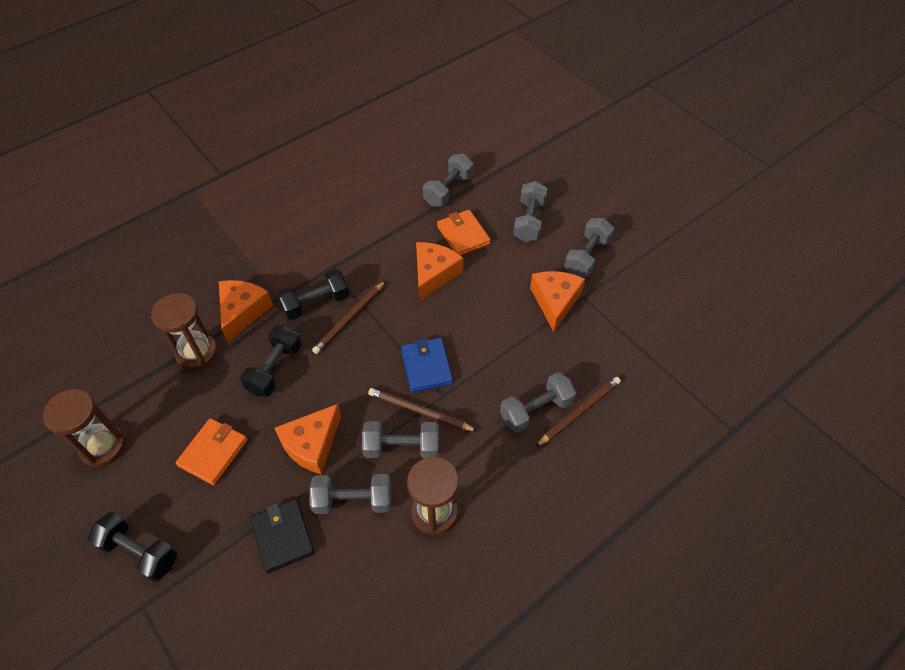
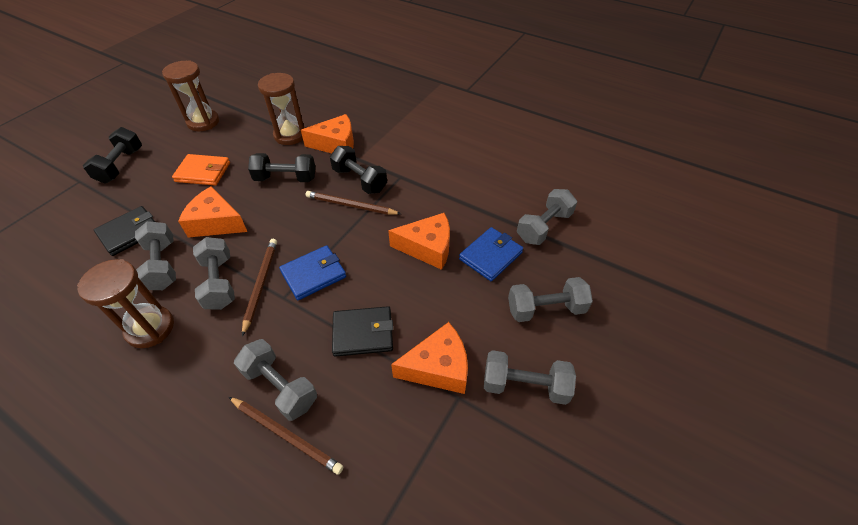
camera: 70 degrees right, 5 degrees down
(448, 190) = (544, 227): grey dumbbell -> grey dumbbell turned 60 degrees counterclockwise
(463, 235) = (490, 256): orange wallet -> blue wallet
(506, 342) = (363, 333): none -> black wallet

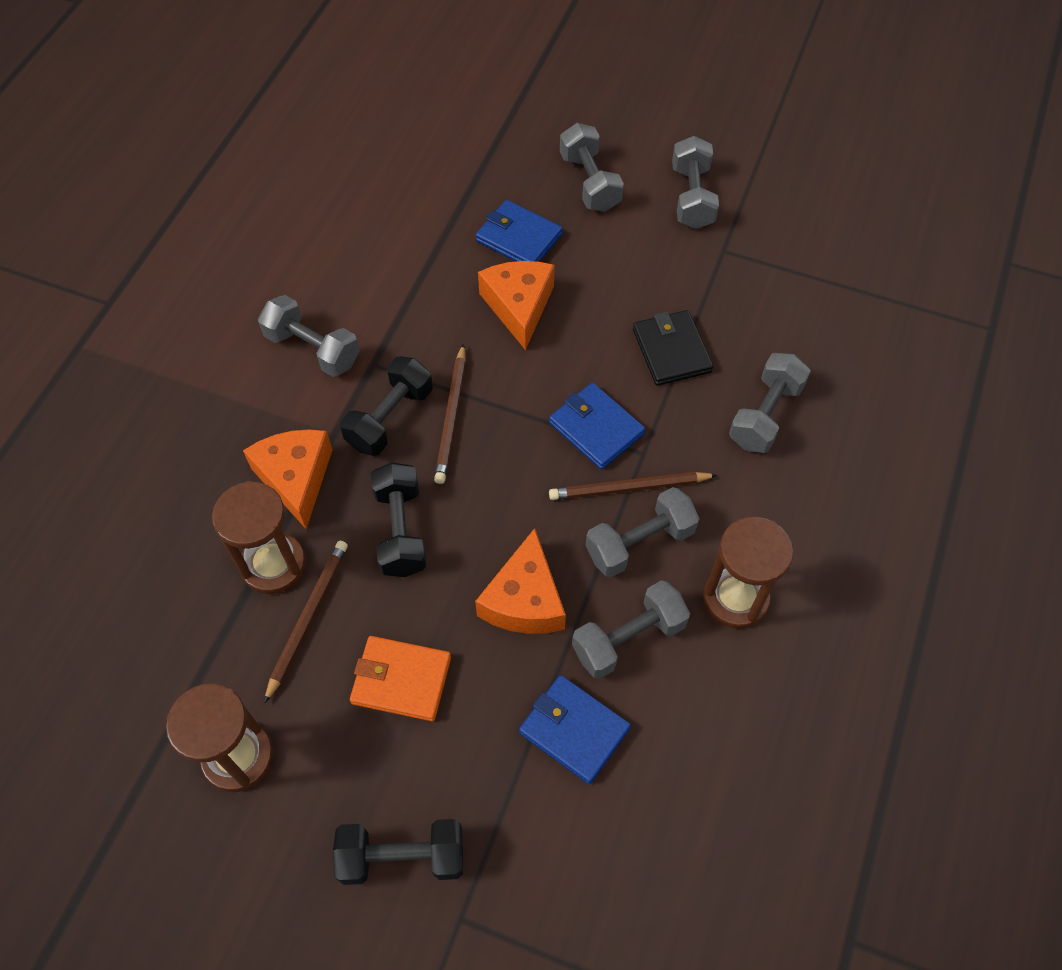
camera: 100 degrees left, 10 degrees up
(129, 232) = (574, 730): black wallet -> blue wallet
(203, 172) = (401, 680): orange wallet -> orange wallet turned 75 degrees counterclockwise
(286, 435) = (815, 392): brown pencil -> brown pencil (308, 618)
(438, 367) = (694, 271): orange cheese -> none
(544, 227) = (455, 186): grey dumbbell -> grey dumbbell (312, 349)

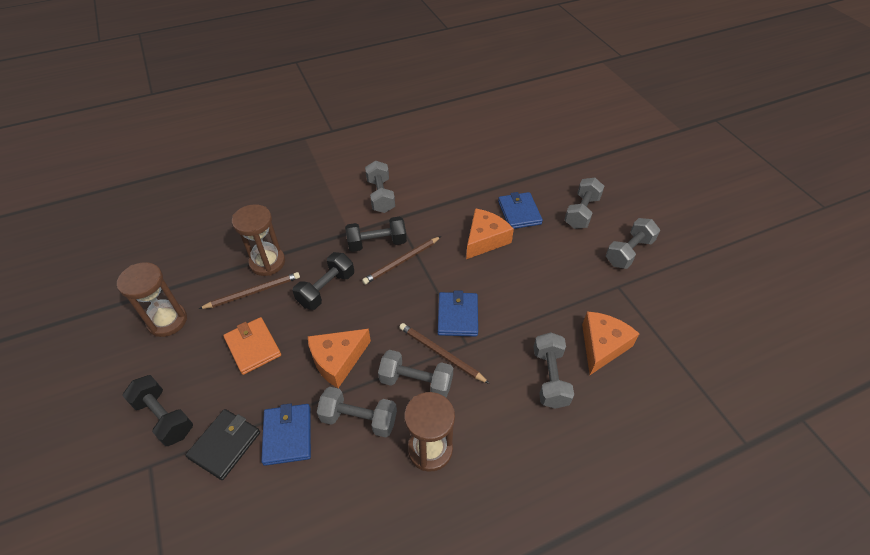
camera: 45 degrees right, 10 degrees down
(296, 478) = (315, 238): orange cheese -> orange cheese (602, 346)
(671, 351) = (535, 311): black wallet -> black wallet (225, 445)
(765, 415) = (550, 378): grey dumbbell -> grey dumbbell turned 75 degrees counterclockwise

